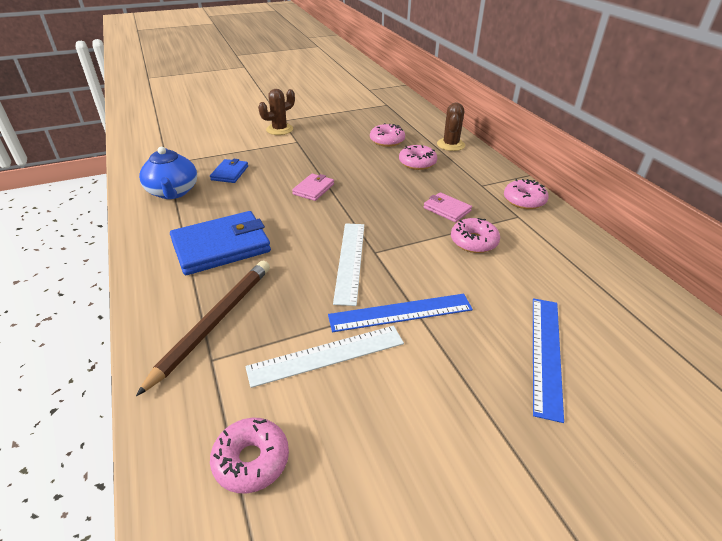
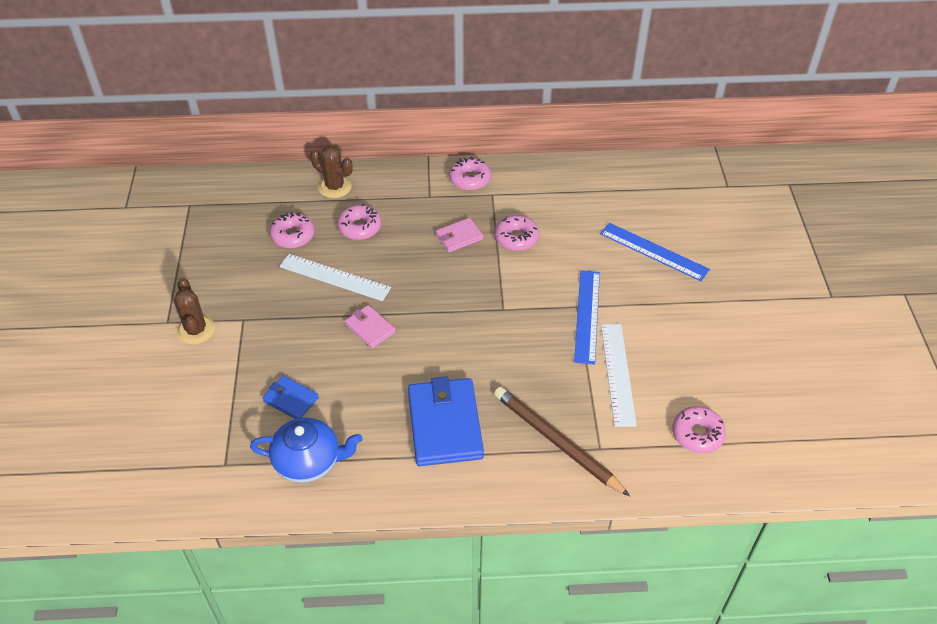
camera: 70 degrees left, 10 degrees up
(350, 261) = (509, 330): white ruler -> white ruler (334, 277)

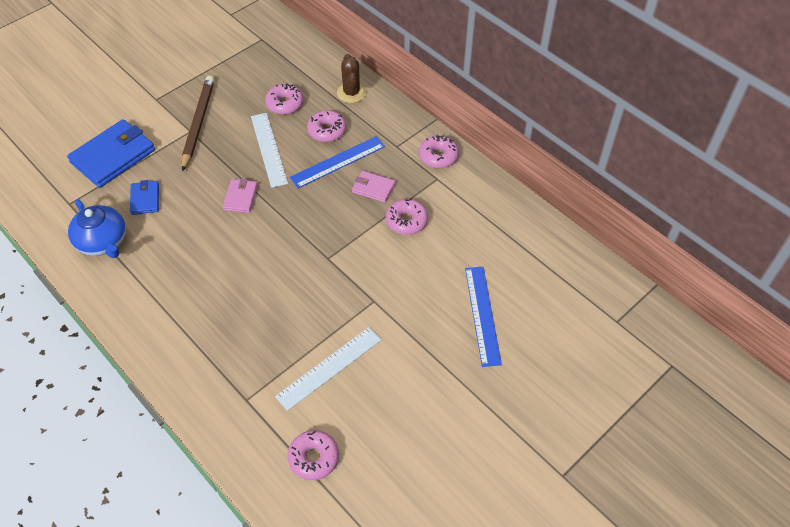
camera: 50 degrees right, 5 degrees up
(196, 330) = (161, 116): brown cactus -> none
(445, 424) = (191, 293): blue wallet -> blue wallet (113, 156)
(557, 442) = (230, 369): brown pencil -> brown pencil (198, 123)
(587, 316) = (370, 313): blue ruler -> blue ruler (338, 162)

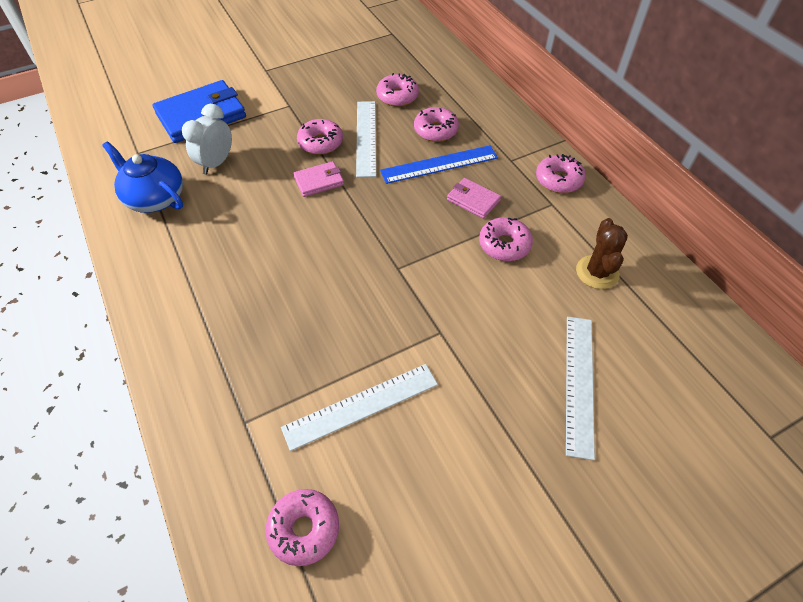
camera: 15 degrees right, 0 degrees up
(103, 242) = (155, 198): blue teapot -> blue teapot turned 150 degrees clockwise
(145, 199) = (216, 163): blue wallet -> white clock
(198, 123) = (300, 100): brown pencil -> none
(230, 162) = (320, 143): none -> pink donut
(240, 197) = (319, 181): pink wallet -> pink wallet turned 45 degrees clockwise
(351, 93) = (473, 98): brown cactus -> brown cactus (597, 272)
(482, 315) = (579, 383): blue ruler -> white ruler

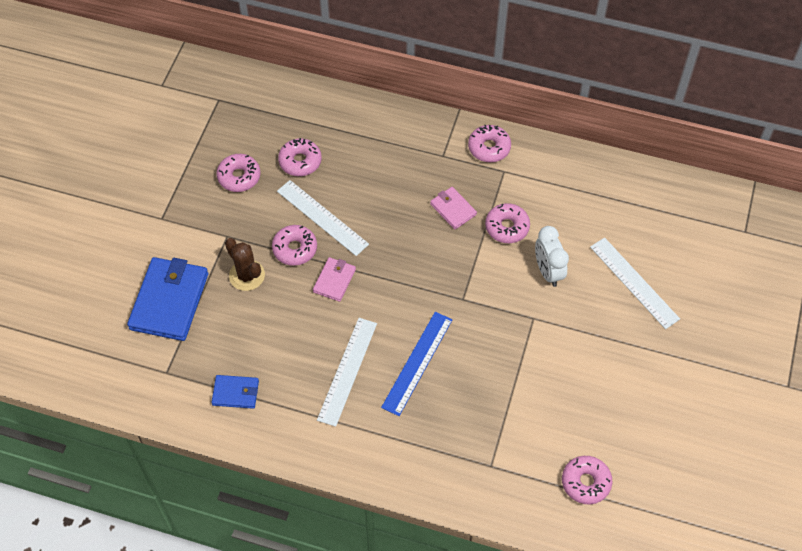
camera: 45 degrees left, 5 degrees up
(155, 198) = (236, 393): blue teapot -> blue wallet
(216, 163) = (241, 329): white clock -> white clock (548, 271)
(361, 406) = (540, 399): white ruler -> white ruler (347, 371)
(435, 130) = (364, 171): pink donut -> pink donut (239, 177)
(439, 164) = (399, 198): blue ruler -> blue ruler (417, 363)
(473, 200) = (453, 209): pink wallet -> pink wallet turned 60 degrees clockwise
(597, 272) = (577, 201): brown cactus -> brown cactus (247, 275)

